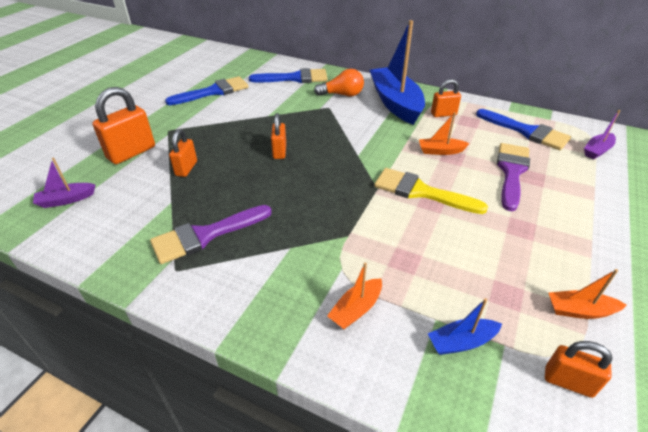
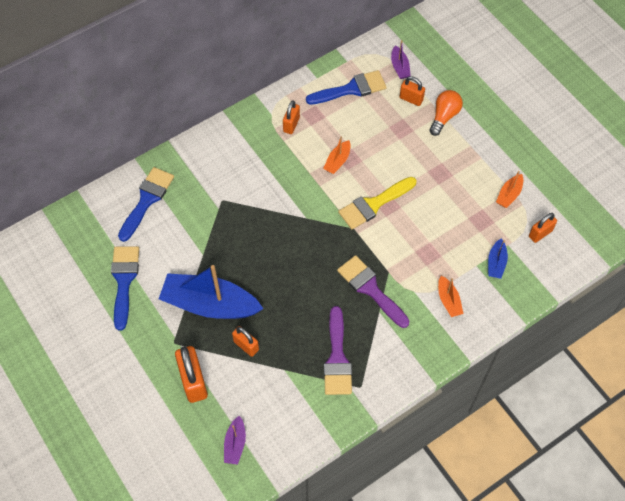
camera: 60 degrees left, 20 degrees up
(279, 151) = (266, 269): orange padlock -> orange padlock (411, 99)
(342, 95) = (207, 178): orange light bulb -> orange light bulb (444, 116)
(395, 103) = (251, 147): blue boat -> blue boat (210, 304)
(511, 172) = (388, 136): purple brush -> purple brush (370, 289)

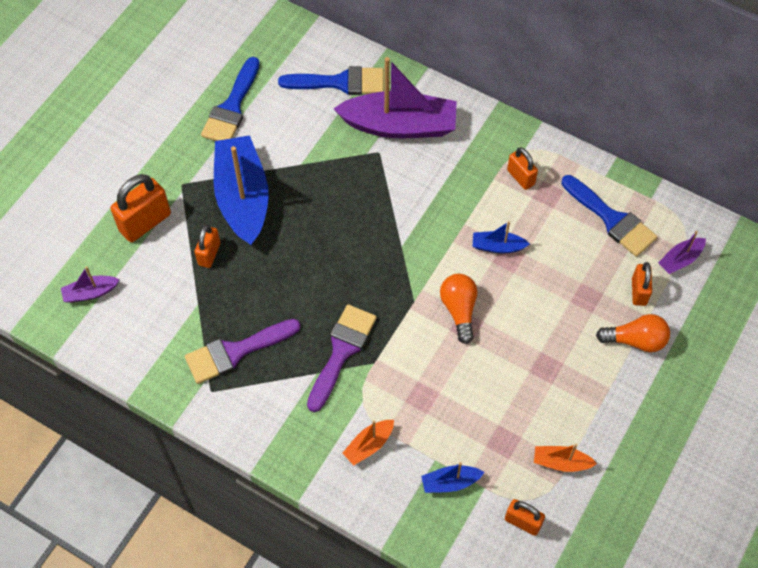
camera: 65 degrees right, 0 degrees up
(124, 281) = (232, 107): blue brush -> blue brush turned 135 degrees clockwise
(207, 178) = (399, 125): none -> purple boat
(291, 124) = (520, 177): orange padlock -> orange padlock turned 60 degrees clockwise
(337, 161) = (498, 246): orange boat -> blue boat
(374, 204) = (459, 310): yellow brush -> orange light bulb

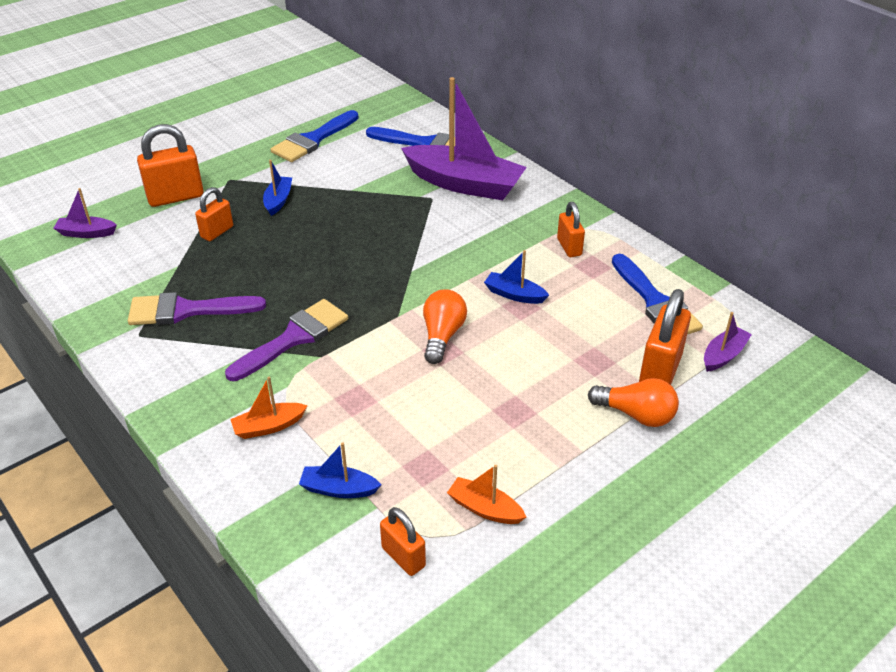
camera: 20 degrees right, 20 degrees down
(243, 198) = (278, 201): blue boat -> blue boat, size x0.45
(639, 291) = (660, 371): orange padlock -> orange padlock, size x1.66
(680, 259) = (723, 355): purple boat -> purple boat turned 150 degrees clockwise

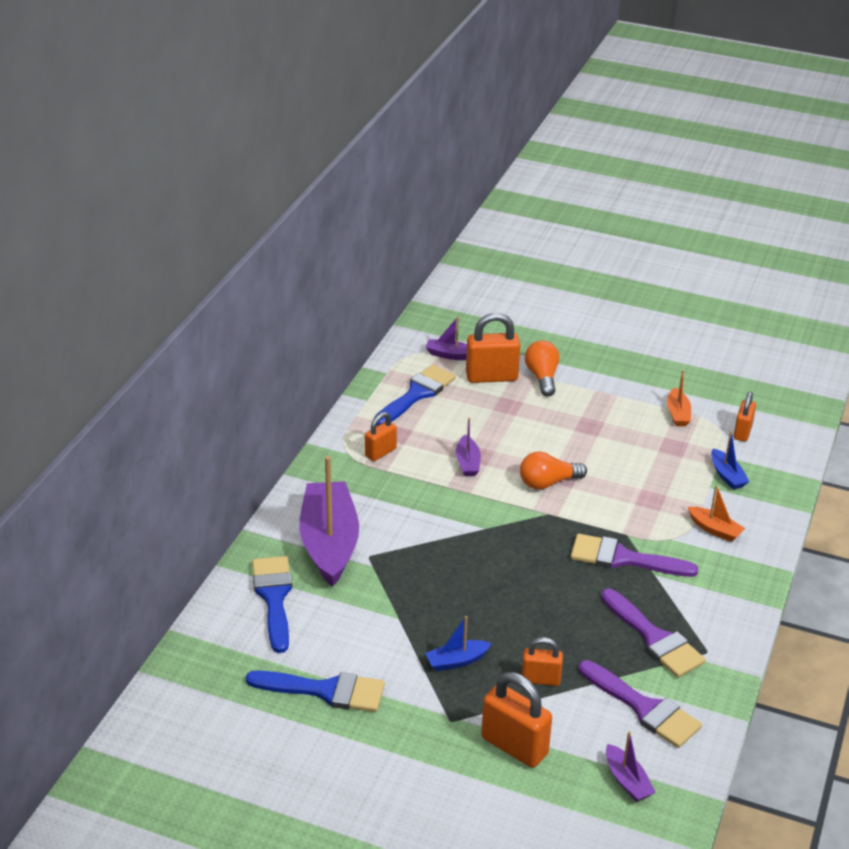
camera: 120 degrees left, 5 degrees down
(131, 270) = (643, 708): none -> purple brush
(514, 295) = (467, 462): blue boat -> purple boat

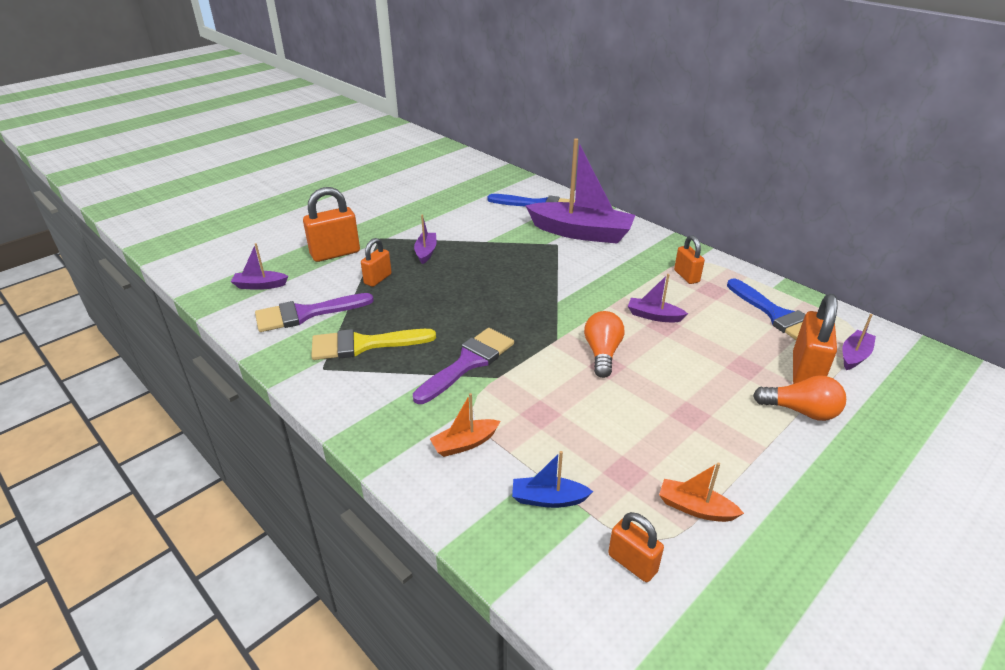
camera: 115 degrees right, 0 degrees up
(325, 691) = (444, 206): blue brush -> none
(457, 661) = (426, 252): blue boat -> purple boat
(654, 638) = (364, 344): purple brush -> yellow brush

